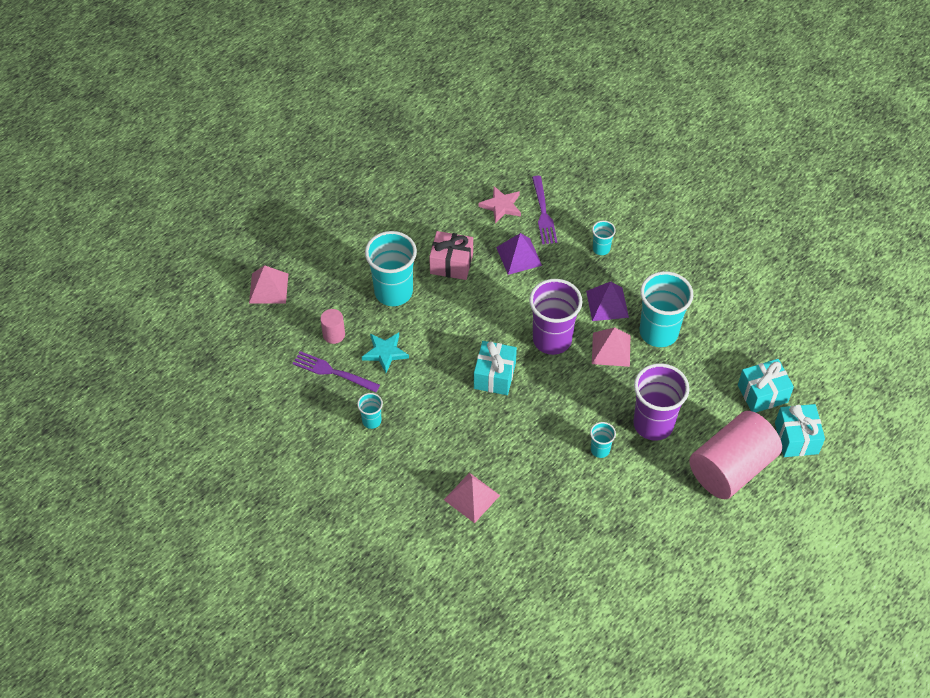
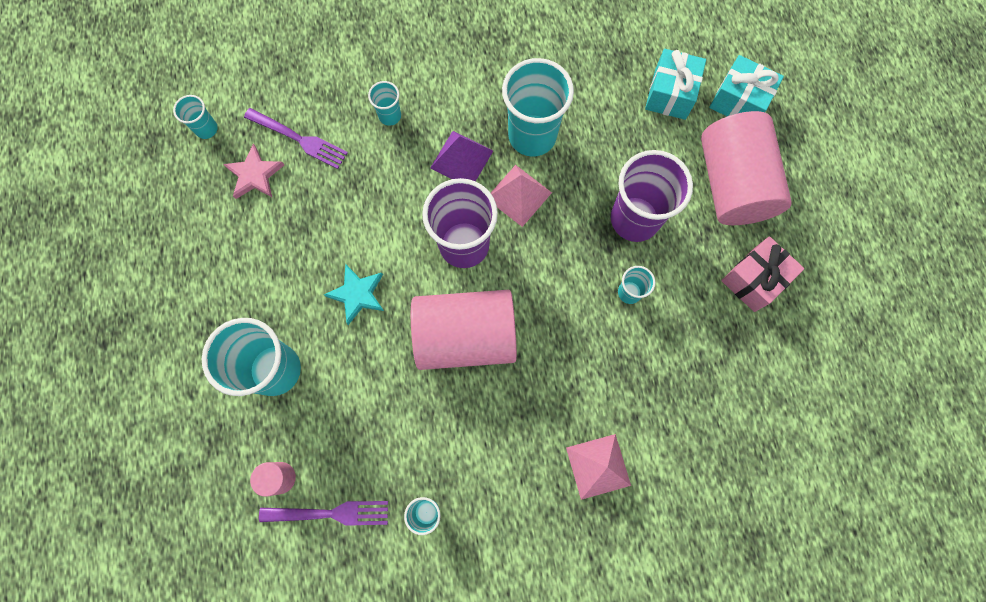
camera: 55 degrees left, 20 degrees up
(268, 288) = (155, 513): pink pyramid -> none
(333, 372) = (330, 513): purple fork -> purple fork turned 150 degrees counterclockwise
(385, 353) = (348, 435): turquoise star -> turquoise star (357, 294)
(451, 264) = (288, 280): pink gift -> pink gift (754, 280)
(494, 376) = (465, 335): turquoise gift -> pink cylinder
(508, 164) = (206, 129): none -> turquoise cup
(519, 256) = (334, 203): purple pyramid -> none

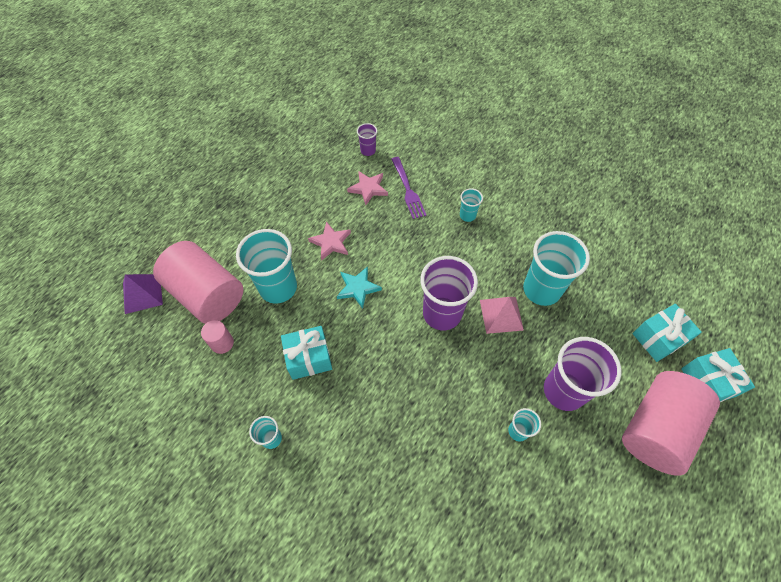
camera: 45 degrees right, 15 degrees down
(206, 129) = (368, 151): turquoise cup -> purple cup
(278, 272) = (331, 242): none -> pink star
(330, 513) = (224, 386): purple fork -> none
(383, 408) = (309, 358): none -> turquoise gift
(461, 159) = (486, 268): purple pyramid -> purple pyramid (142, 293)
(465, 335) = (393, 362): pink cylinder -> pink cylinder (207, 294)
(598, 466) = (394, 517): pink pyramid -> none
(754, 280) = (616, 504): pink gift -> none

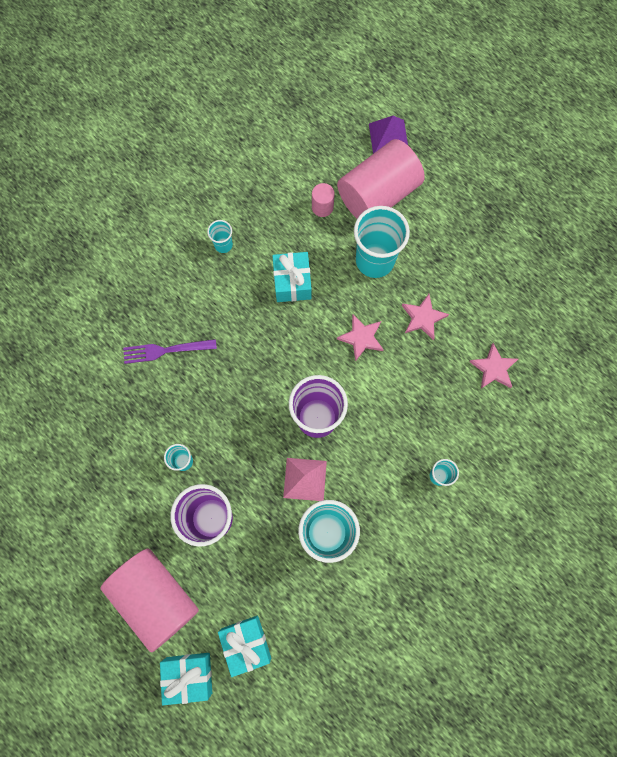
camera: 100 degrees right, 15 degrees up
(358, 288) = (361, 338): turquoise star -> pink star
(368, 151) = (554, 377): purple cup -> none
(408, 189) = (486, 414): purple fork -> purple fork (166, 350)

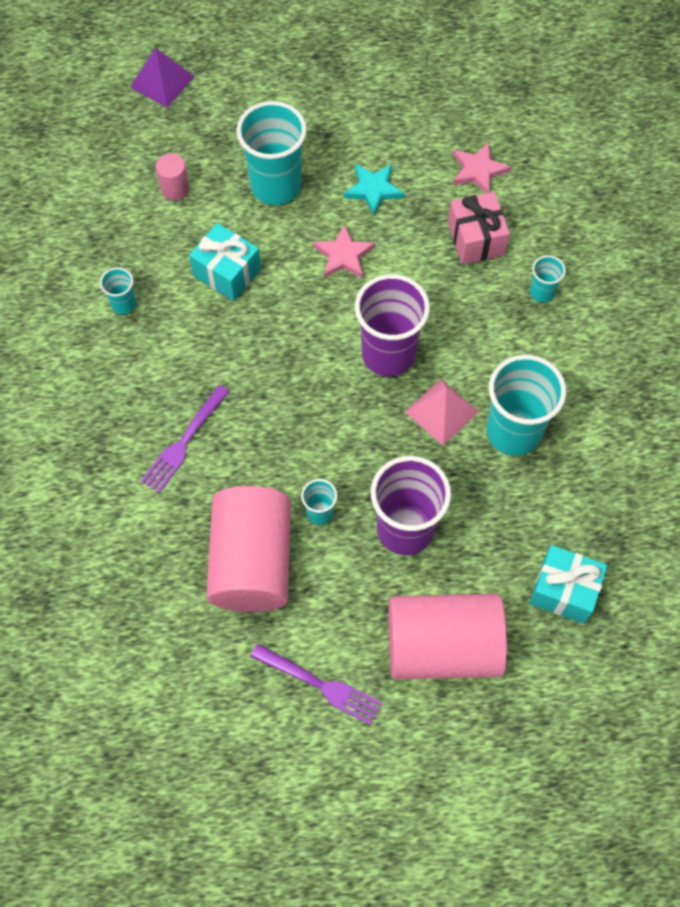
camera: 50 degrees left, 10 degrees down
(80, 546) = (320, 685): none -> purple fork
(189, 675) = (552, 672): turquoise gift -> none
(378, 194) = (211, 133): pink cylinder -> pink cylinder (252, 561)
(423, 318) = (373, 190): pink star -> turquoise star
(442, 406) = (476, 239): none -> pink gift

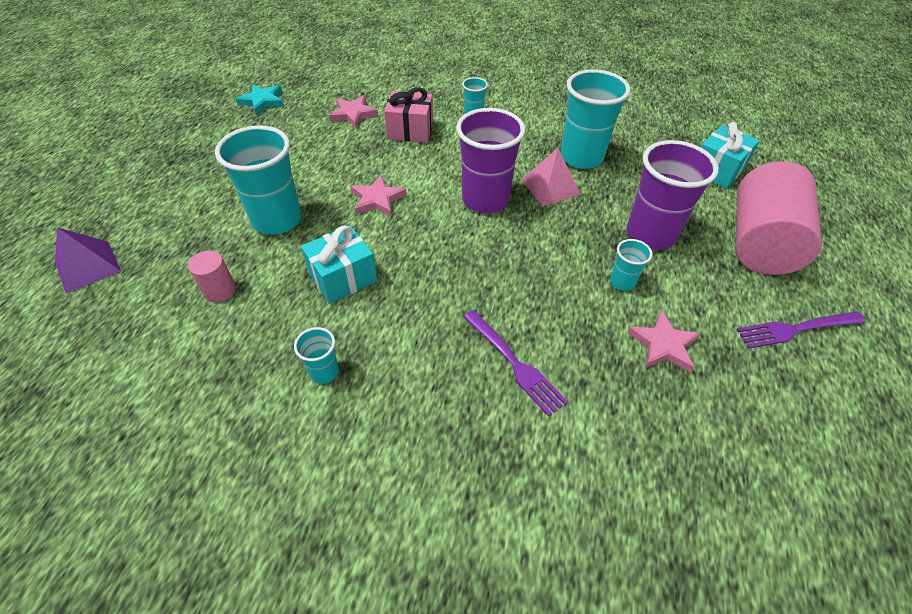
camera: 70 degrees left, 15 degrees down
(252, 561) = (663, 344): pink cylinder -> pink star
(320, 685) = (796, 329): purple fork -> purple fork turned 150 degrees counterclockwise
(373, 190) = (328, 166): turquoise star -> turquoise star (262, 101)

